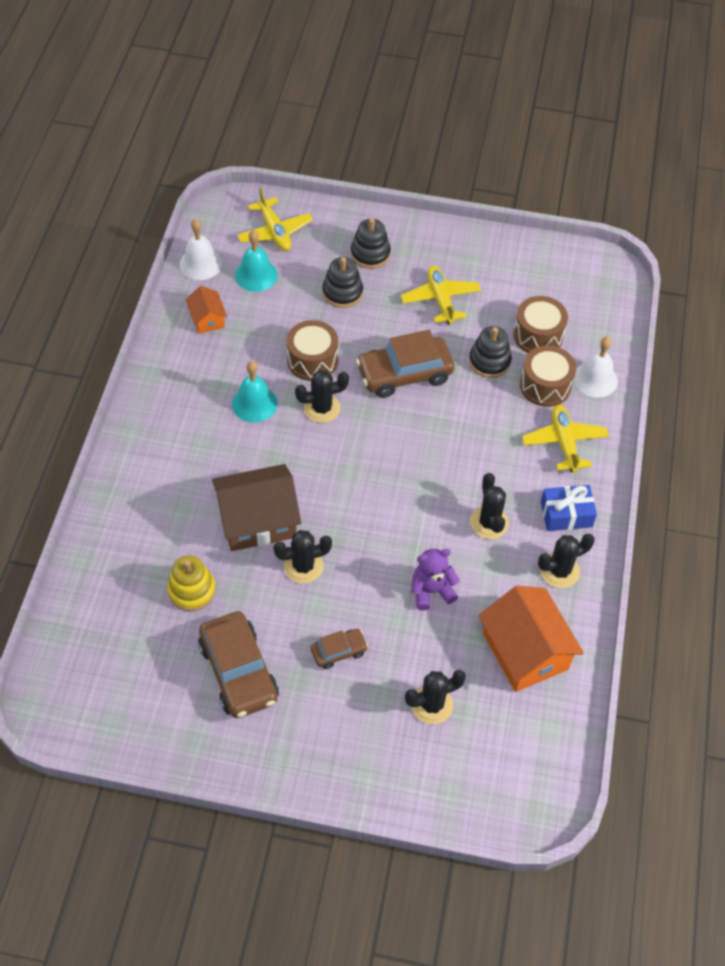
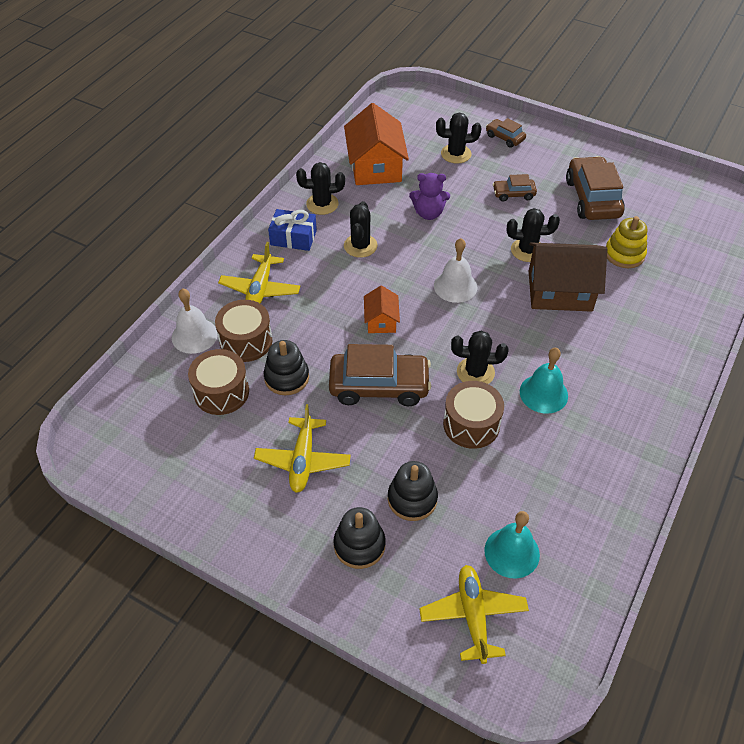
camera: 160 degrees left, 5 degrees down
(200, 264) = (581, 589): white bell -> white bell (455, 286)
(207, 319) = (582, 505): orange house -> orange house (381, 320)
(375, 758) = (505, 137): none -> brown car

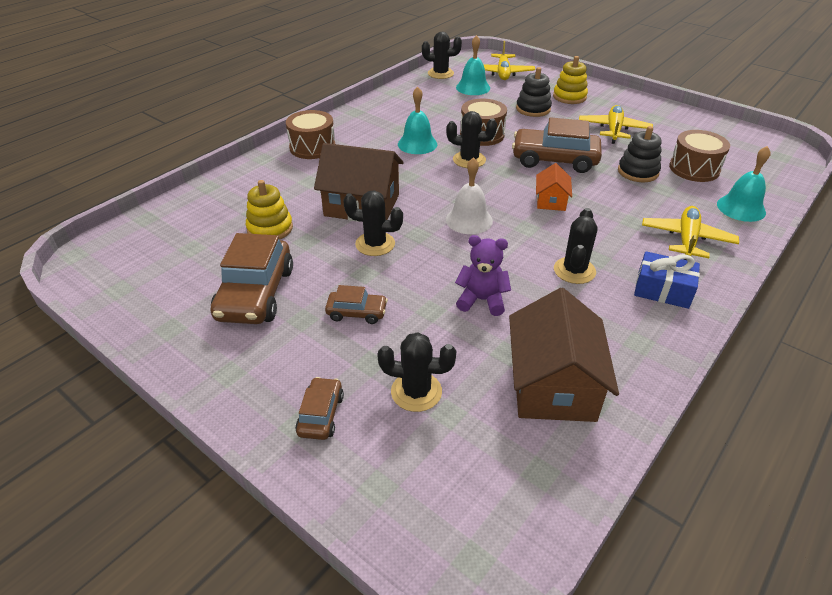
camera: 170 degrees left, 10 degrees down
(194, 335) = (741, 208): white bell -> turquoise bell
(246, 341) = (685, 199): brown drum -> brown drum (312, 147)
(322, 204) = (632, 331): black cactus -> black cactus (440, 73)
(359, 545) = (569, 97): black stacking toy -> yellow stacking toy
(375, 166) = (553, 385): orange house -> brown house
(505, 137) = (320, 415): brown car -> brown car turned 135 degrees counterclockwise

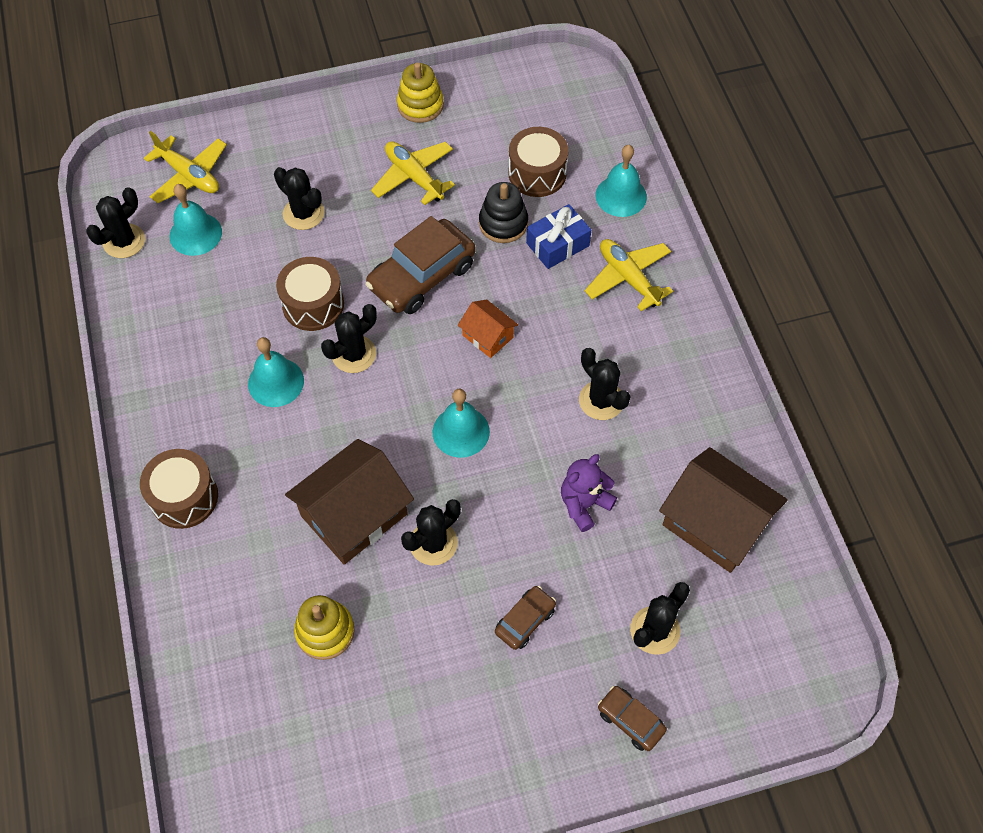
camera: 55 degrees left, 20 degrees up
(256, 294) = (430, 699): brown car -> none
(469, 220) = (461, 431): white bell -> turquoise bell
(533, 109) = (303, 213): black stacking toy -> black cactus
(569, 97) = (310, 157): yellow stacking toy -> yellow stacking toy (420, 105)
(662, 290) = (673, 354): blue gift -> blue gift (557, 244)

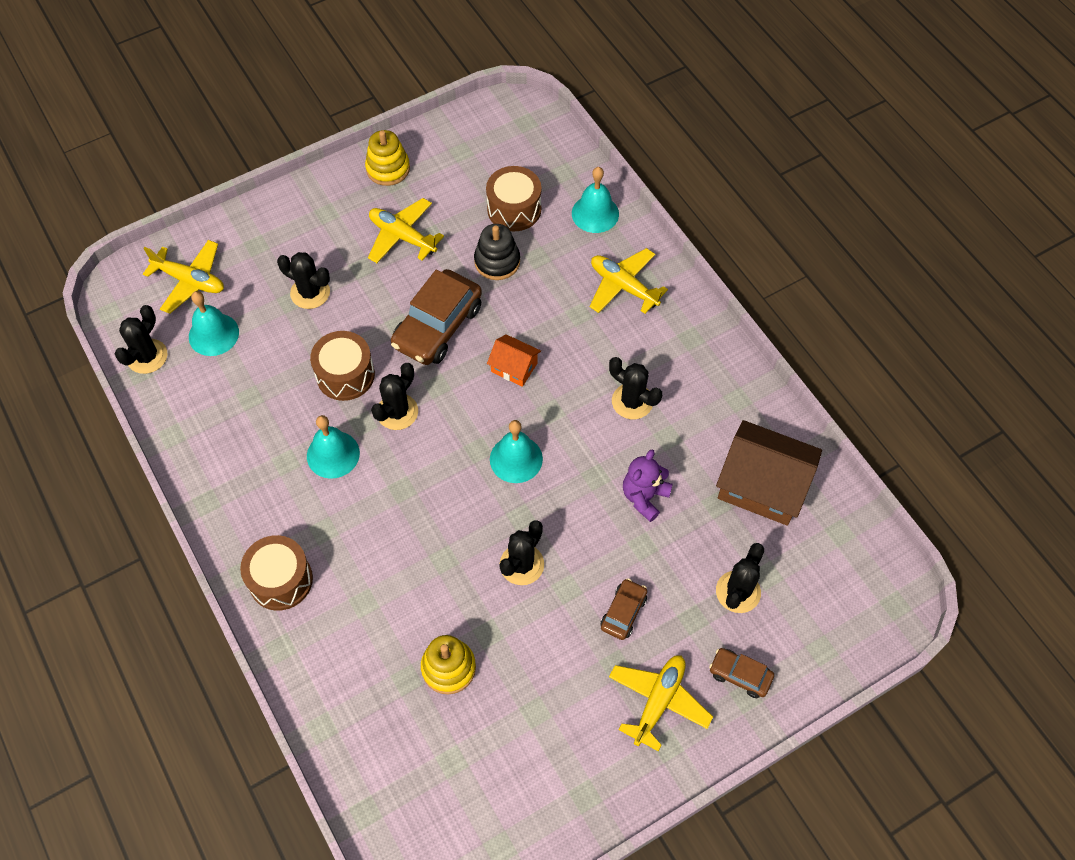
camera: 15 degrees left, 0 degrees up
(354, 515) = (442, 557): brown house -> none
(534, 725) = (658, 701): none -> yellow plane
(557, 244) = (552, 270): blue gift -> none

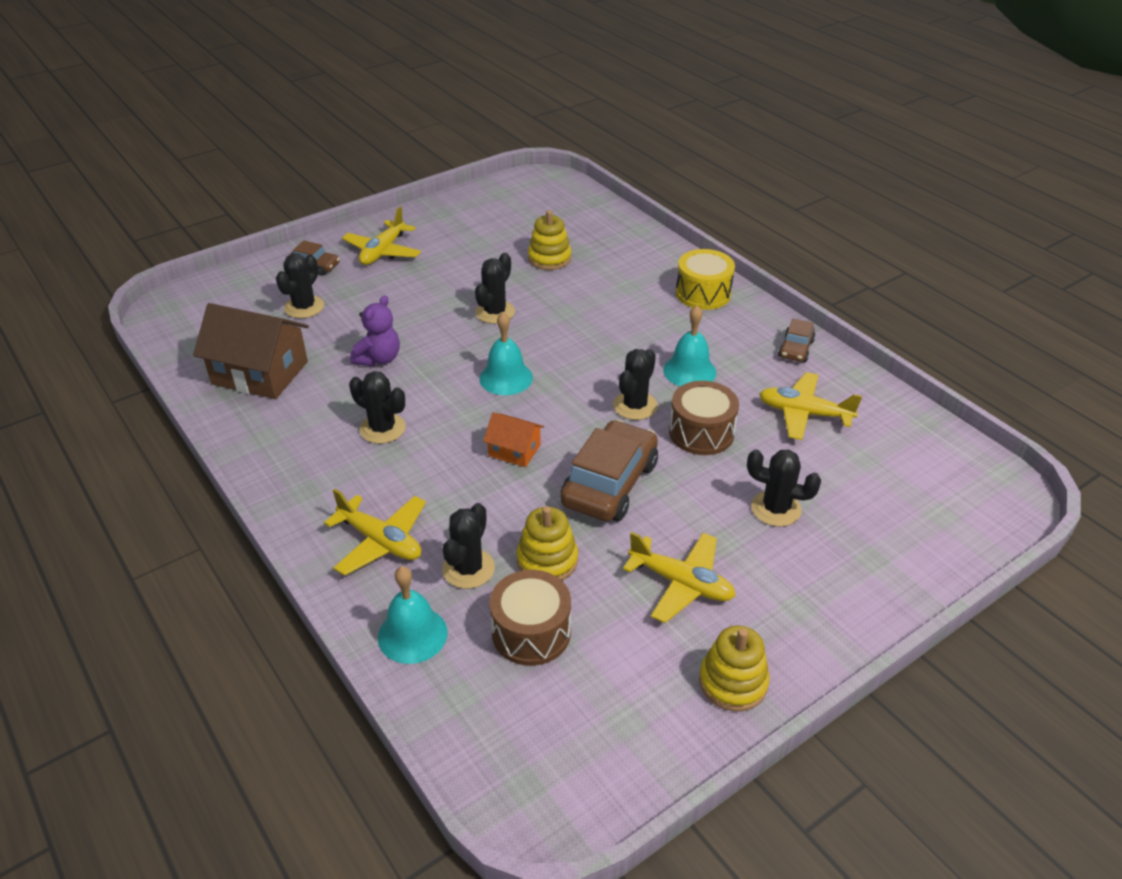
camera: 175 degrees right, 20 degrees down
(147, 356) = (928, 435): black cactus -> black cactus (468, 569)
(190, 281) = (930, 512): yellow plane -> yellow plane (804, 413)
(213, 334) = (867, 460): turquoise bell -> none
(280, 580) = (703, 293): brown drum -> yellow drum
(497, 261) = (547, 560): black stacking toy -> yellow stacking toy
(623, 612) = (406, 291): brown car -> brown car (796, 349)

